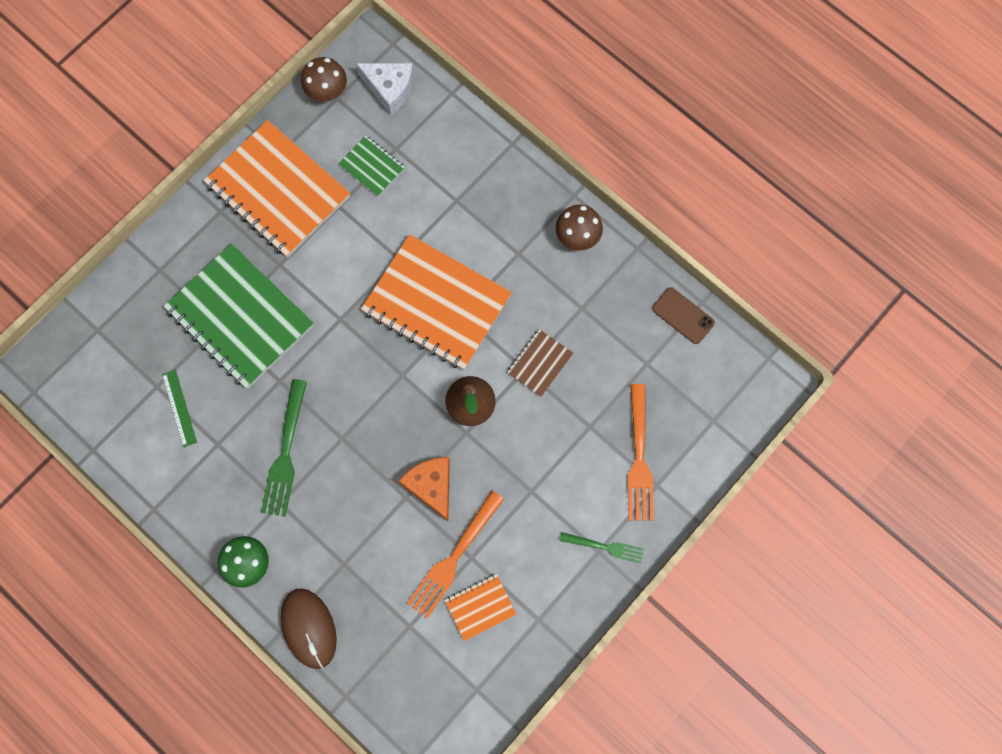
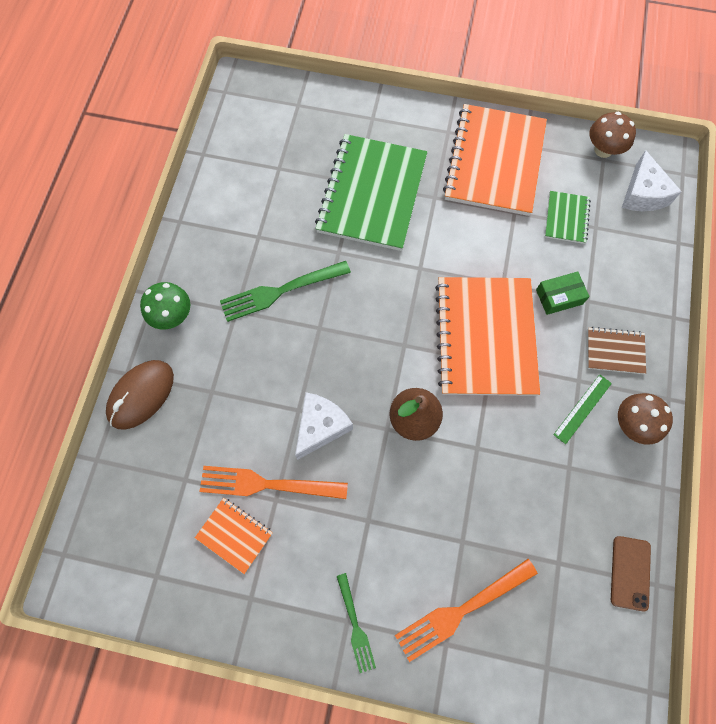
camera: 60 degrees right, 5 degrees down
(179, 408) = (271, 193): green ruler -> green ruler (582, 408)
(431, 486) = (321, 427): orange cheese -> white cheese
(439, 221) = (559, 297): none -> green box
(539, 363) = (491, 459): brown notebook -> brown notebook (615, 351)

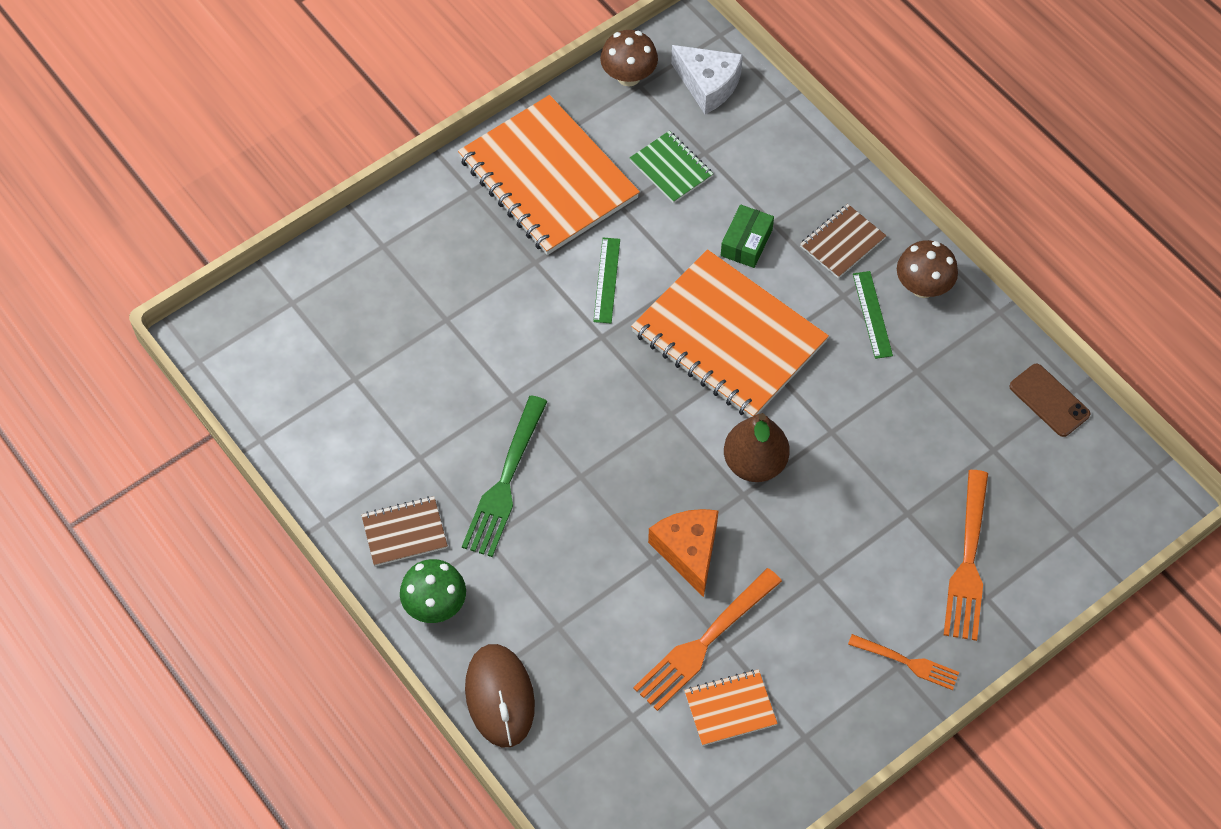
camera: 50 degrees left, 10 degrees down
(205, 265) = (404, 532): none -> brown notebook
(321, 427) = (688, 551): white cheese -> orange cheese
(355, 626) = (908, 662): green fork -> orange fork
(372, 194) = (474, 315): green notebook -> none
(459, 242) = (607, 280): none -> green ruler

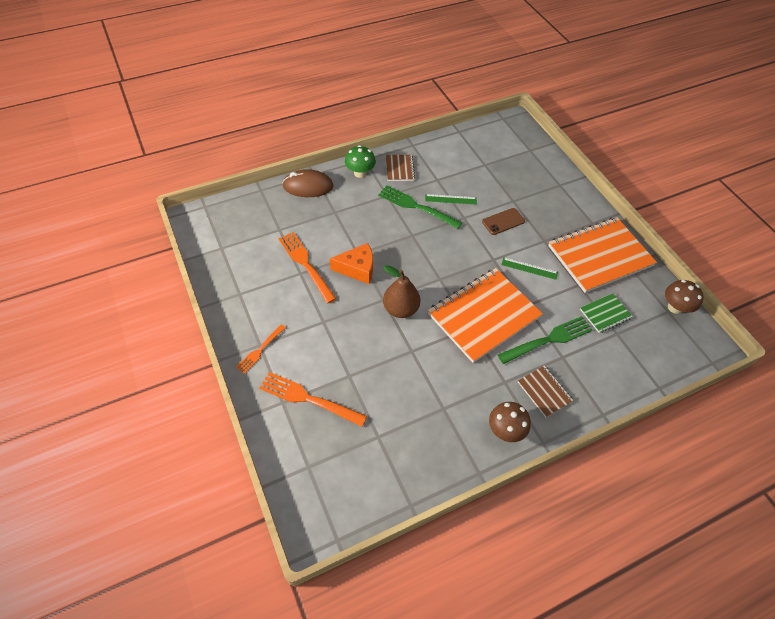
camera: 100 degrees right, 5 degrees down
(708, 85) = (670, 347): white cheese -> none
(730, 708) = (267, 267): orange notebook -> none
(746, 242) = (548, 339): green box -> green fork
(872, 314) = (488, 394): green ruler -> green ruler (450, 199)
(1049, 400) = (405, 483): brown phone -> brown phone (503, 221)

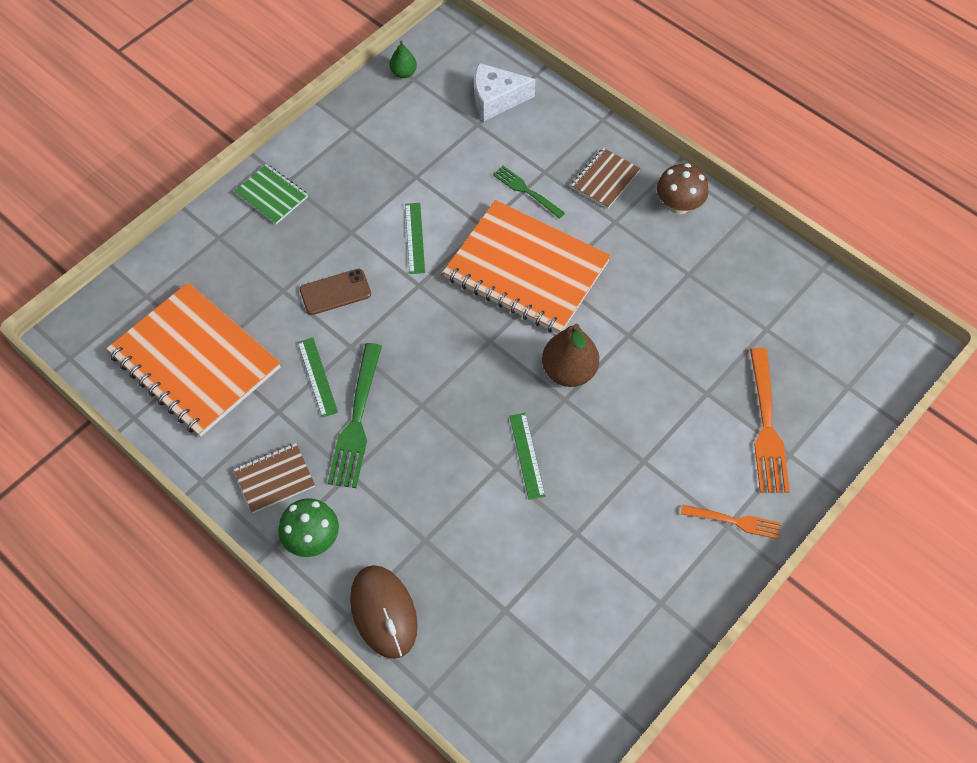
camera: 110 degrees left, 5 degrees up
(305, 264) = (555, 533): orange fork -> none
(357, 269) = (527, 455): orange cheese -> green ruler
(503, 221) = (335, 292): brown phone -> brown phone turned 60 degrees counterclockwise
(548, 339) = (526, 191): green fork -> green fork, size x0.60
(599, 256) = (350, 162): orange notebook -> orange notebook (195, 361)
(605, 314) = (452, 140): green notebook -> green notebook (272, 195)
(639, 353) = (496, 99): none -> white cheese
(675, 307) = (403, 73): brown mushroom -> green pear

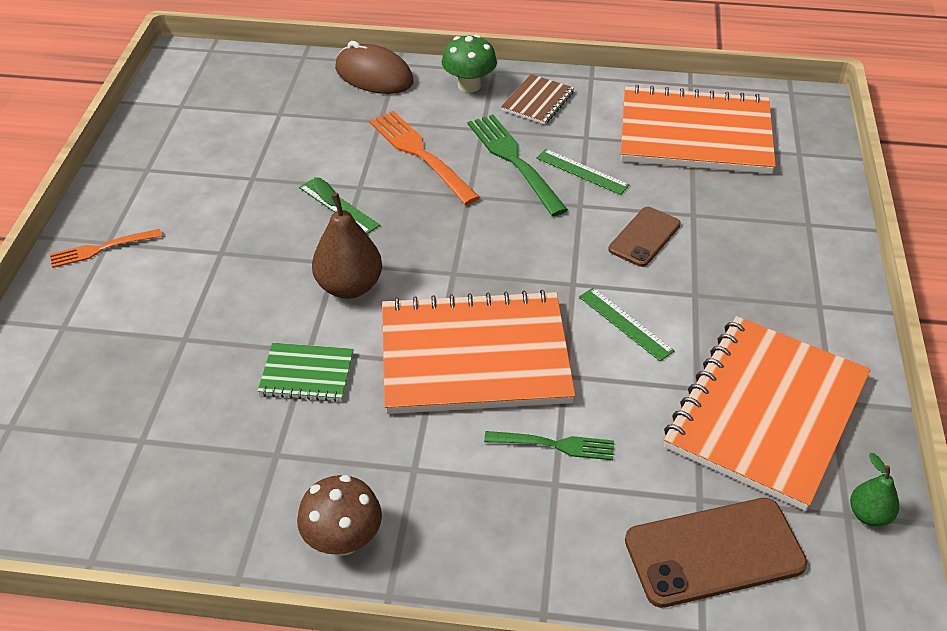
camera: 145 degrees right, 15 degrees down
(272, 195) = (815, 284): green notebook -> green notebook (307, 374)
(394, 143) = (766, 412): none -> orange notebook
(496, 99) = (714, 552): white cheese -> brown phone
(605, 179) = (468, 519): brown notebook -> none
(766, 427) = (99, 339): orange fork -> orange fork (420, 154)

